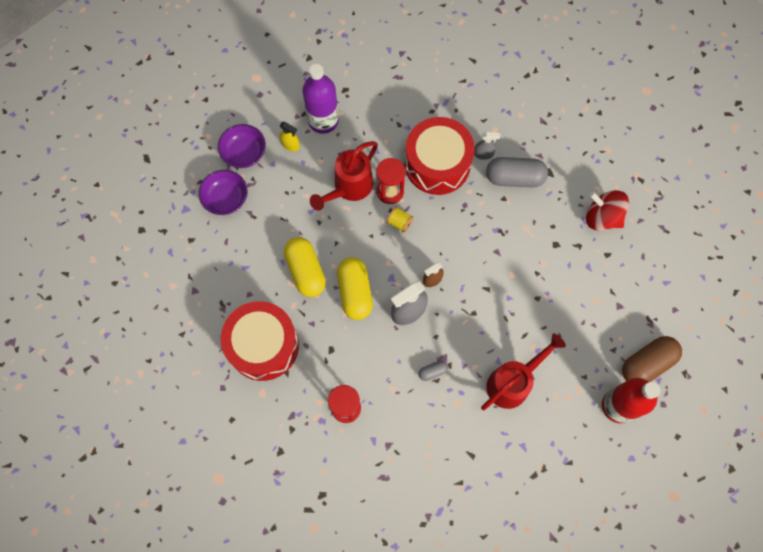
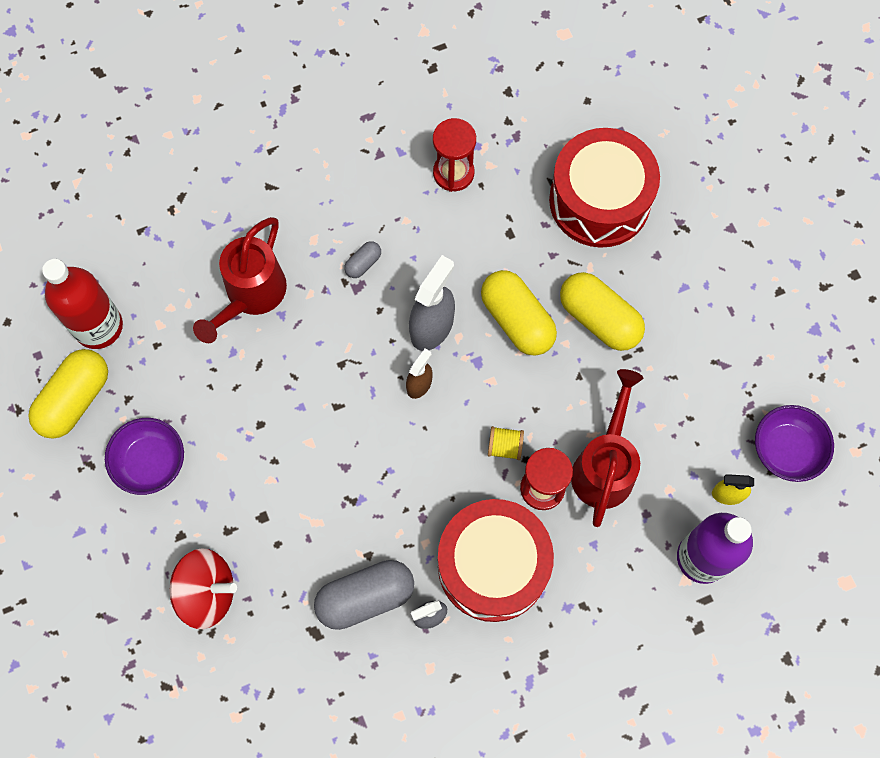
camera: 155 degrees right, 0 degrees up
(226, 199) = (769, 369): purple bowl -> purple bowl (150, 462)
(647, 363) = (75, 400): brown capsule -> yellow capsule

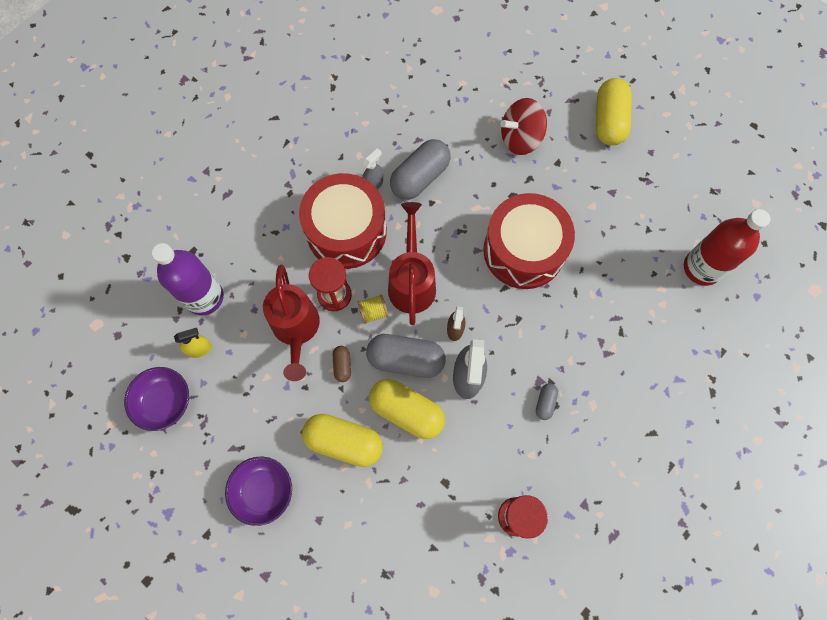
camera: 155 degrees right, 0 degrees up
(75, 400) = (681, 213): yellow capsule -> yellow capsule (608, 121)
(150, 462) = (606, 197): purple bowl -> purple bowl (263, 491)
(251, 295) = (612, 339): red watering can -> red watering can (412, 282)
(492, 375) = (406, 359): none -> grey capsule
(567, 401) = (342, 365): none -> brown capsule
(599, 200) = (385, 549): red drum -> red drum (523, 250)

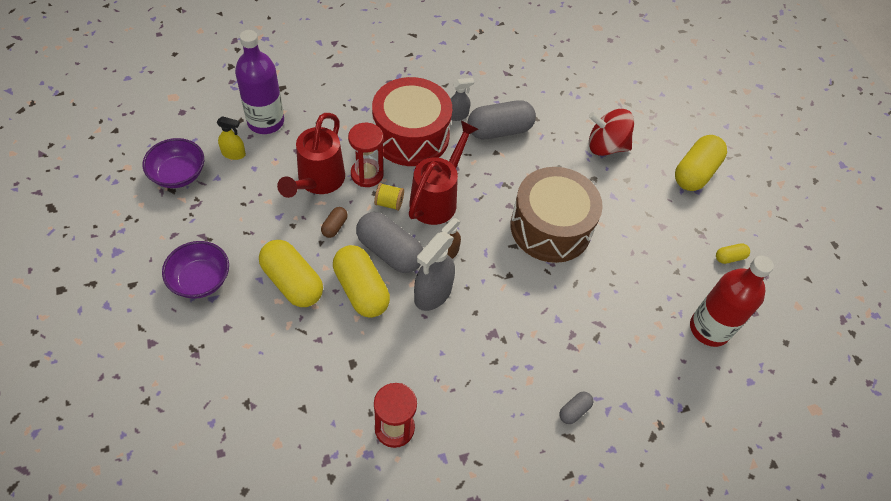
camera: 25 degrees right, 15 degrees down
(523, 250) = (550, 227): red drum -> brown drum
(545, 403) = (486, 353): grey capsule -> grey capsule (574, 411)
(681, 190) = (729, 257): none -> yellow capsule

